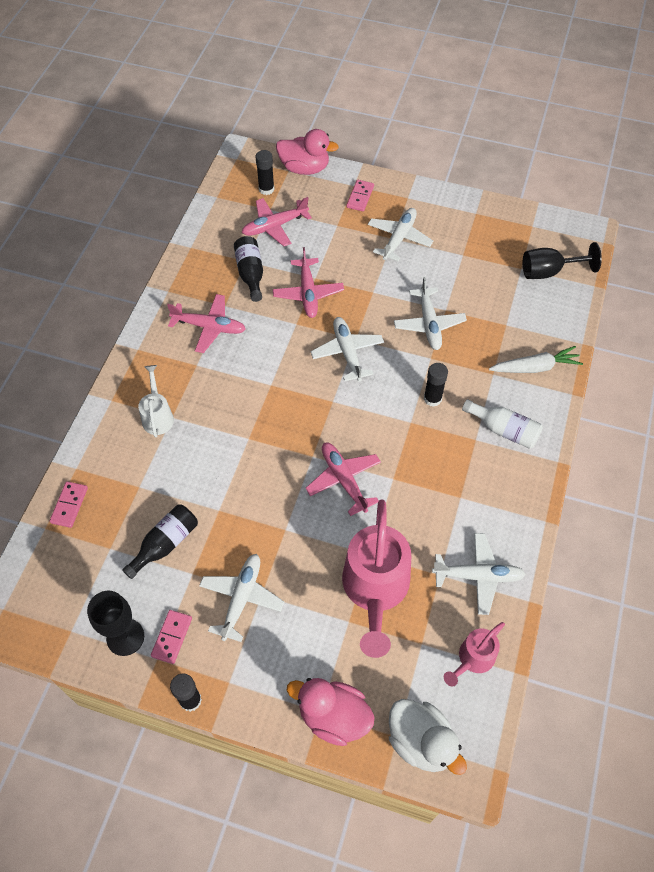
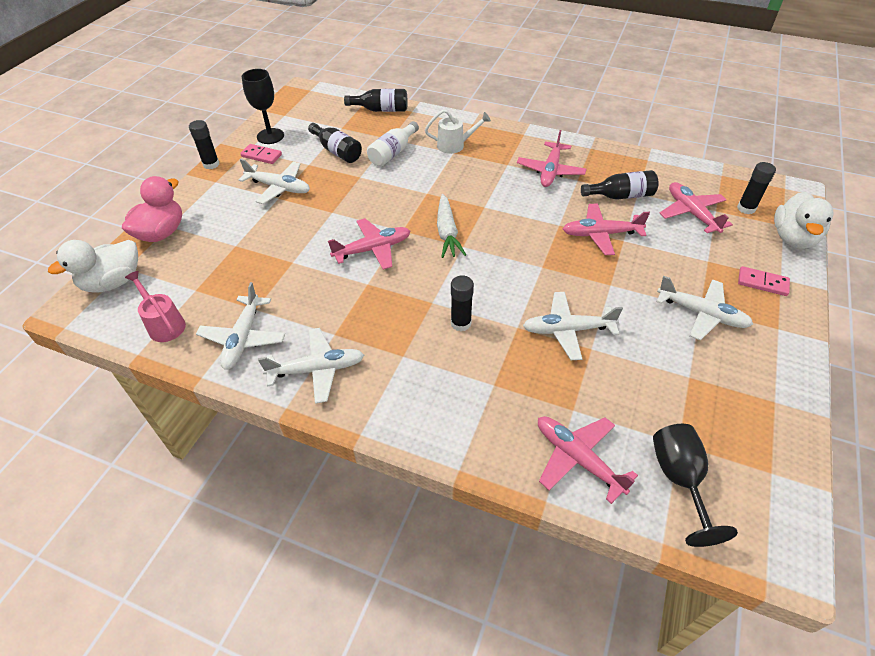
camera: 95 degrees right, 10 degrees down
(69, 505) = (381, 110): pink domino -> black bottle
(304, 168) = (793, 238): pink duck -> white duck
(347, 352) = (523, 259): white plane -> white plane (317, 370)
(375, 590) = (256, 263): pink watering can -> none
(504, 430) = (412, 384): white bottle -> white bottle (393, 153)
(535, 367) = (503, 432): white carrot -> white carrot (447, 232)
(546, 324) = (577, 458): none -> pink plane

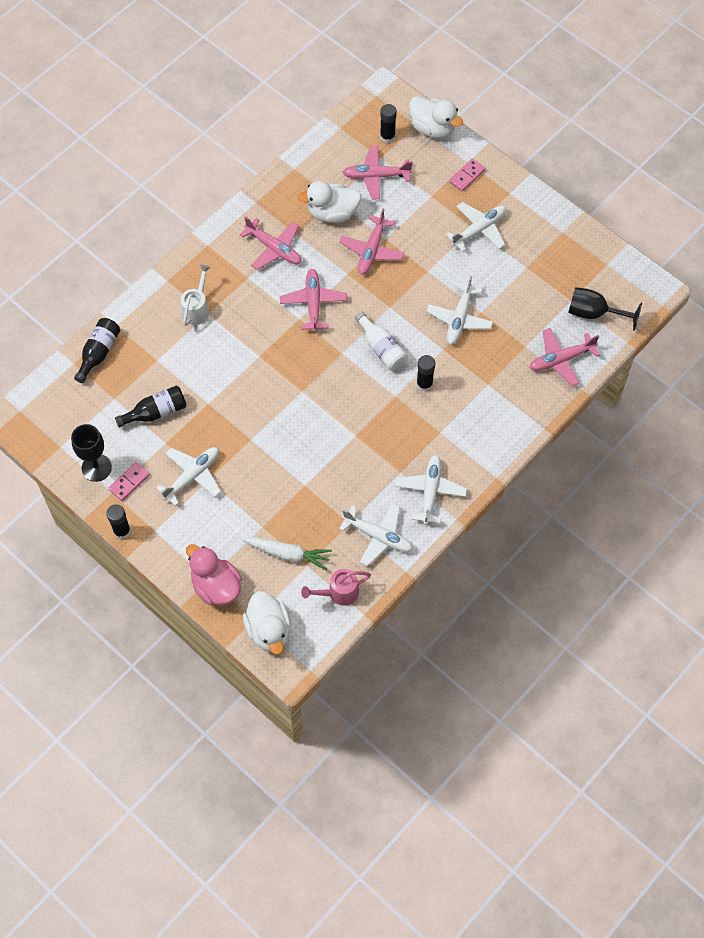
camera: 70 degrees left, 15 degrees up
(373, 249) = (316, 420): pink plane -> pink plane (313, 303)
(393, 153) = (183, 365): white bottle -> white bottle (381, 348)
(447, 232) = (319, 358): white carrot -> white carrot (288, 554)
(620, 196) = (332, 213): black bottle -> white duck

